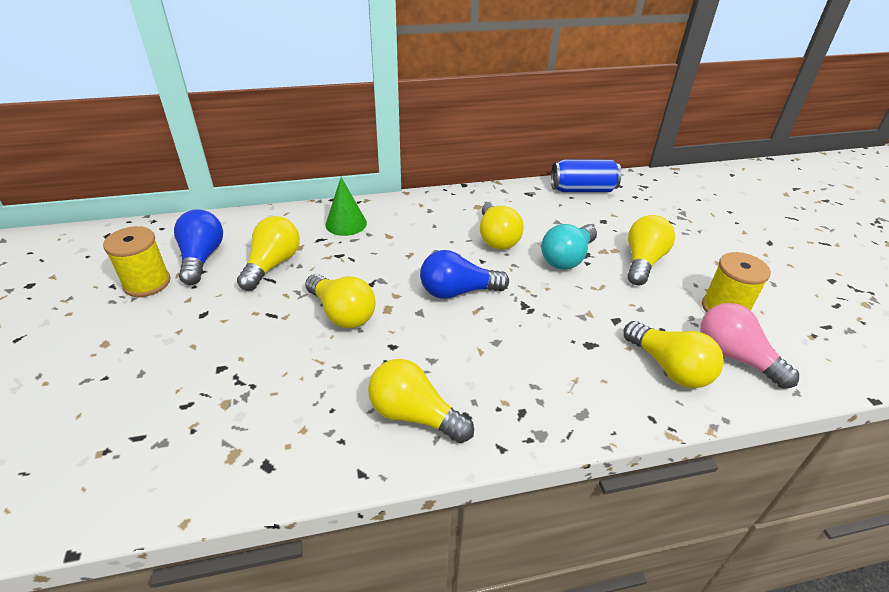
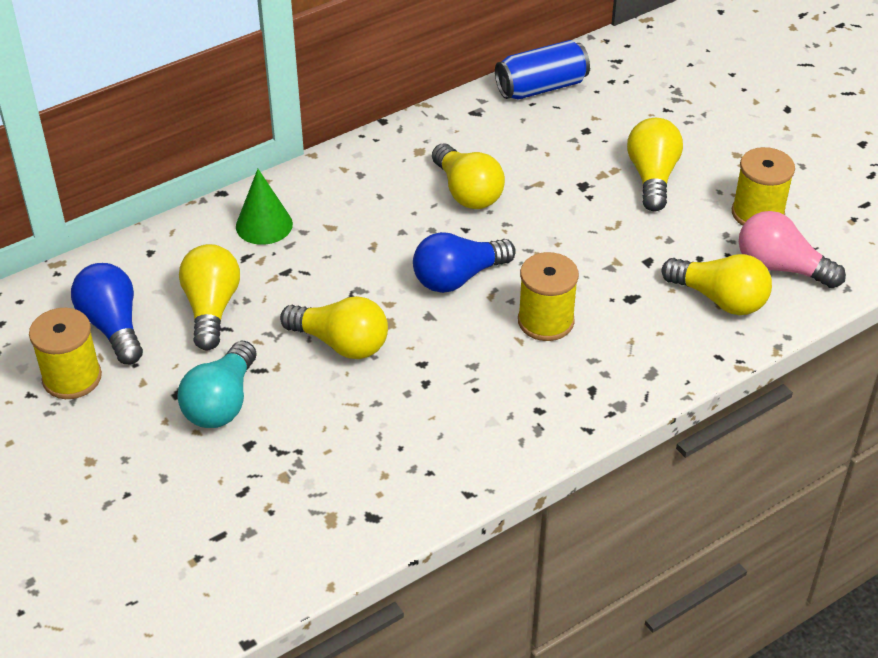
camera: 20 degrees left, 5 degrees up
(415, 415) = (488, 426): yellow light bulb -> none
(509, 342) = (545, 321): none -> yellow spool
(567, 258) = (564, 197): turquoise light bulb -> turquoise light bulb (222, 402)

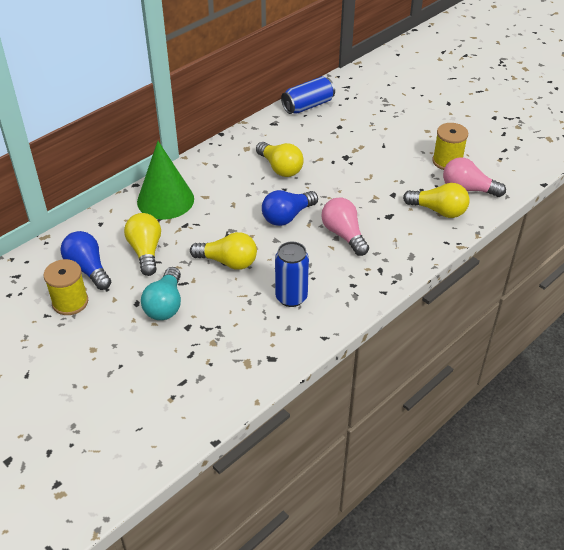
camera: 10 degrees left, 0 degrees up
(264, 225) = (165, 200): green cone -> green cone, size x1.67
(430, 418) = (291, 297): none -> blue can
(545, 321) = (344, 234): yellow spool -> pink light bulb
(652, 177) = (383, 148): yellow light bulb -> none

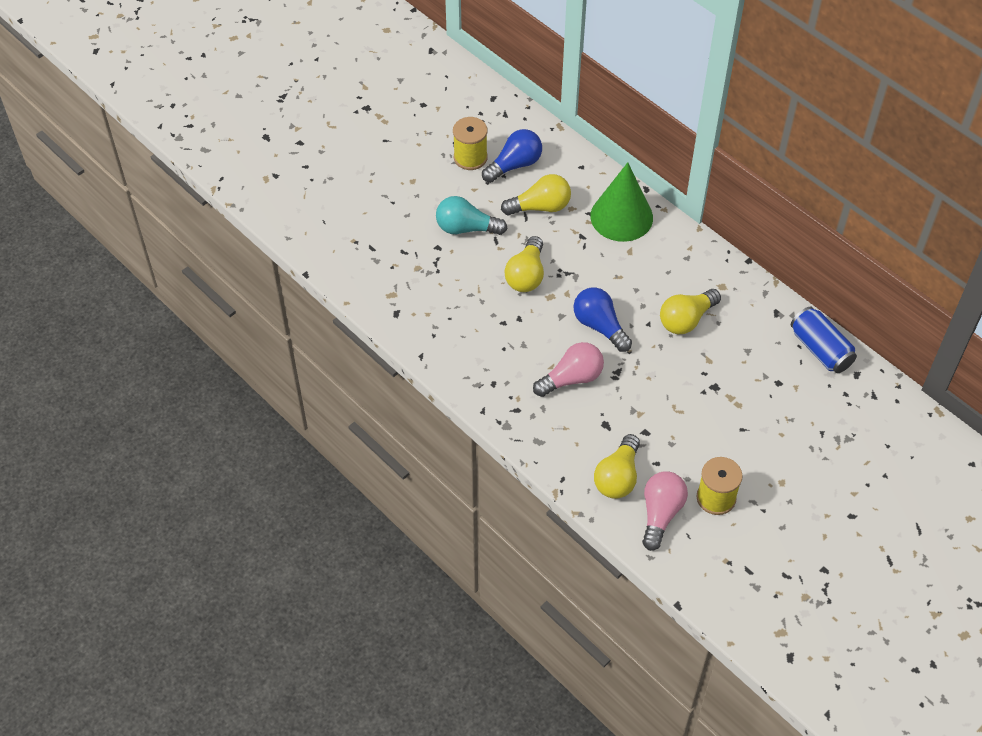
camera: 90 degrees right, 10 degrees up
(291, 297) = (475, 329): blue can -> none

